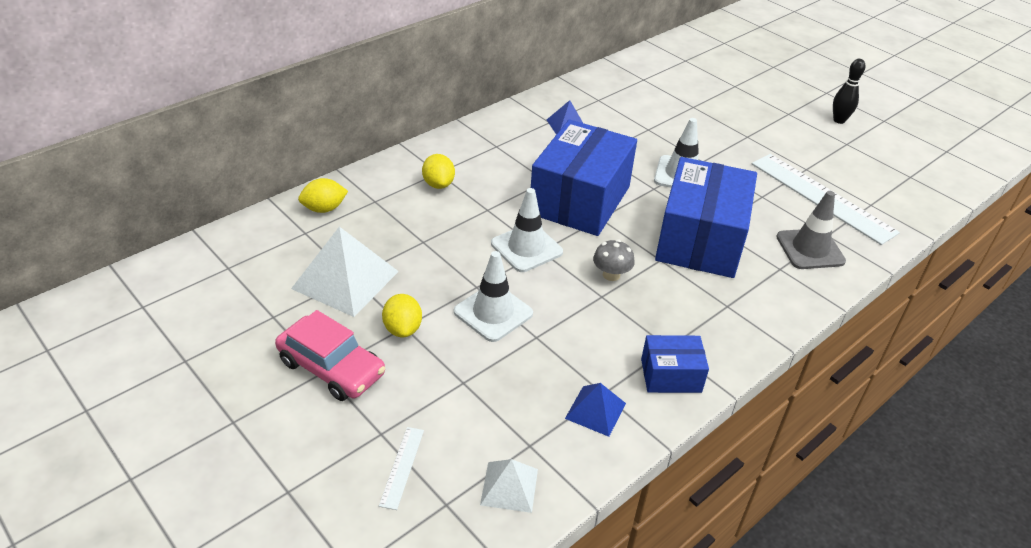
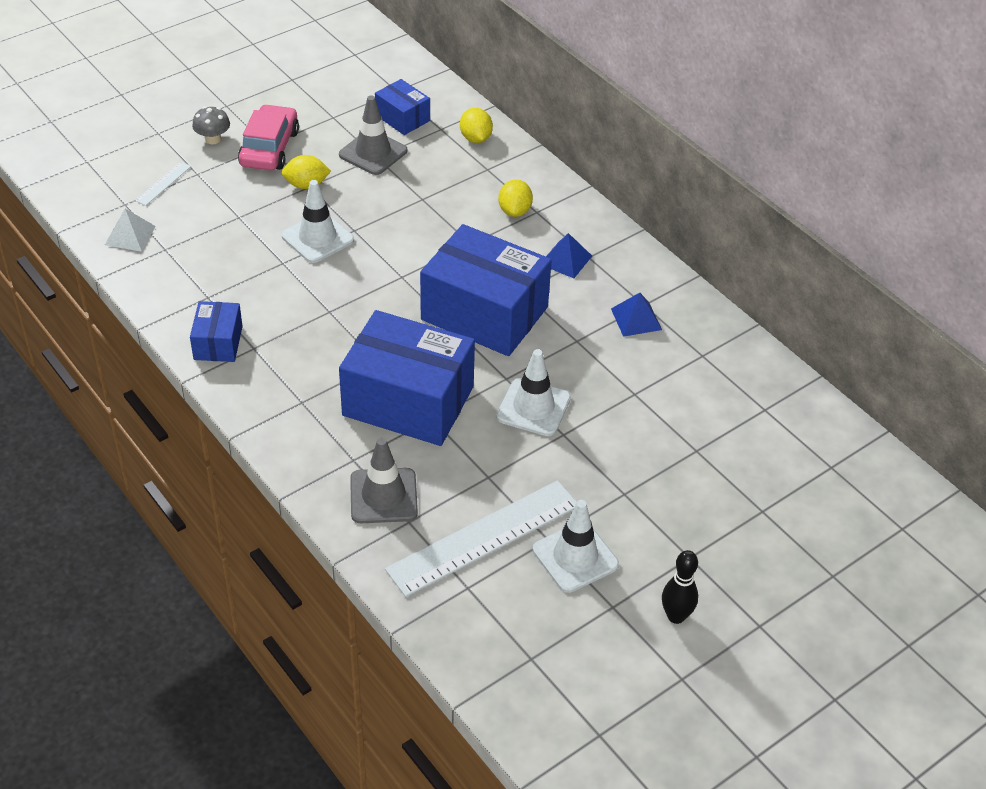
camera: 95 degrees right, 5 degrees up
(283, 260) = (402, 118): none -> blue box
(331, 368) = (269, 148): pink car -> pink car turned 150 degrees clockwise
(345, 280) = (373, 153): white pyramid -> grey traffic cone
(402, 467) = (163, 183): white ruler -> white ruler turned 75 degrees counterclockwise
(438, 184) = (515, 211): yellow lemon -> yellow lemon turned 75 degrees counterclockwise
(526, 248) = (406, 266): white traffic cone -> white traffic cone (575, 557)
(595, 410) = (190, 289): blue pyramid -> blue pyramid (566, 260)
(611, 275) = (359, 322): grey mushroom -> grey mushroom (213, 139)

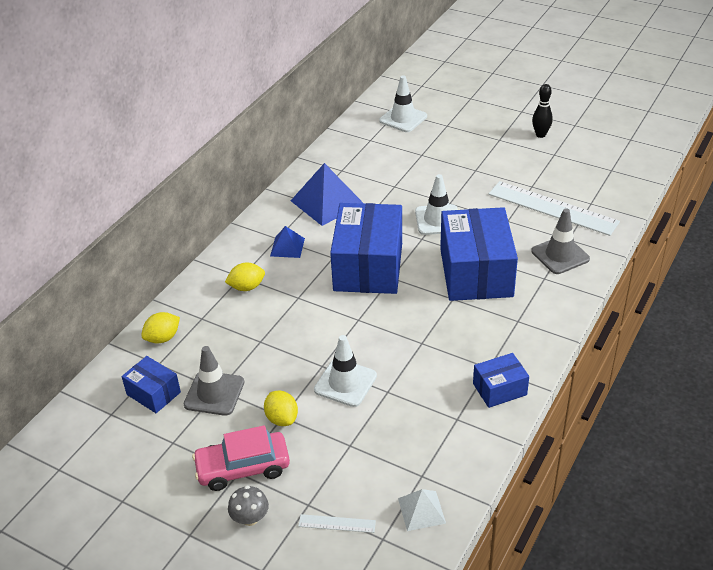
camera: 110 degrees left, 5 degrees down
(402, 118) = (153, 393): blue box -> blue box turned 75 degrees counterclockwise
(575, 557) = (535, 174): white traffic cone -> white traffic cone (403, 118)
(636, 319) = (327, 202): blue pyramid -> blue pyramid, size x1.84

